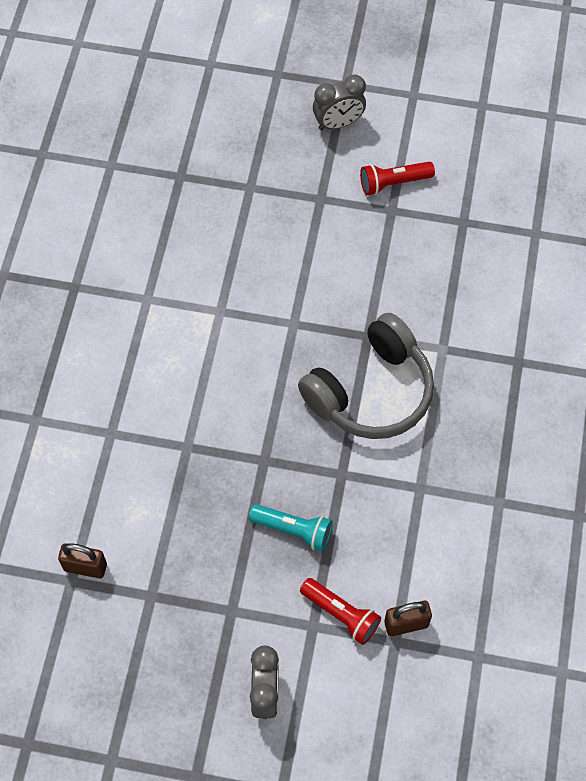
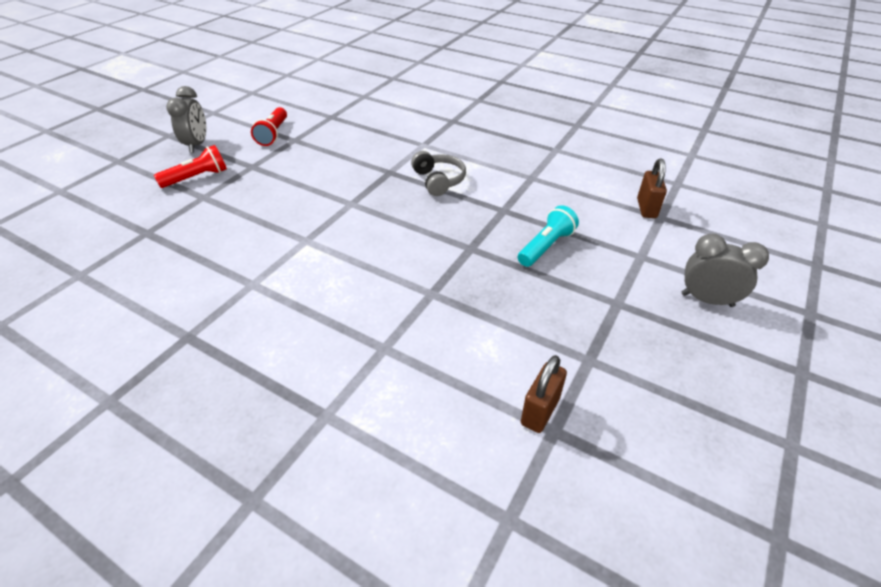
camera: 70 degrees left, 20 degrees down
(341, 614) = (632, 238): red flashlight -> red flashlight (197, 177)
(371, 391) = (438, 180): grey headphones -> grey headphones, size x0.53

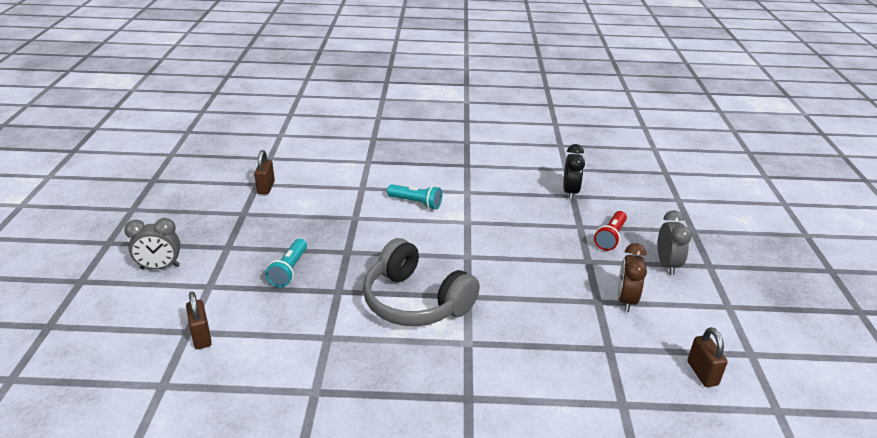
camera: 150 degrees right, 10 degrees down
(140, 238) = (570, 192): none -> black clock
(197, 145) = (667, 265): grey clock -> grey clock turned 150 degrees counterclockwise
(273, 134) = (626, 300): red flashlight -> brown clock
(297, 93) = (702, 373): none -> brown padlock
(334, 289) = (416, 203): none -> turquoise flashlight
(438, 180) = (415, 301): grey headphones -> grey headphones, size x1.90

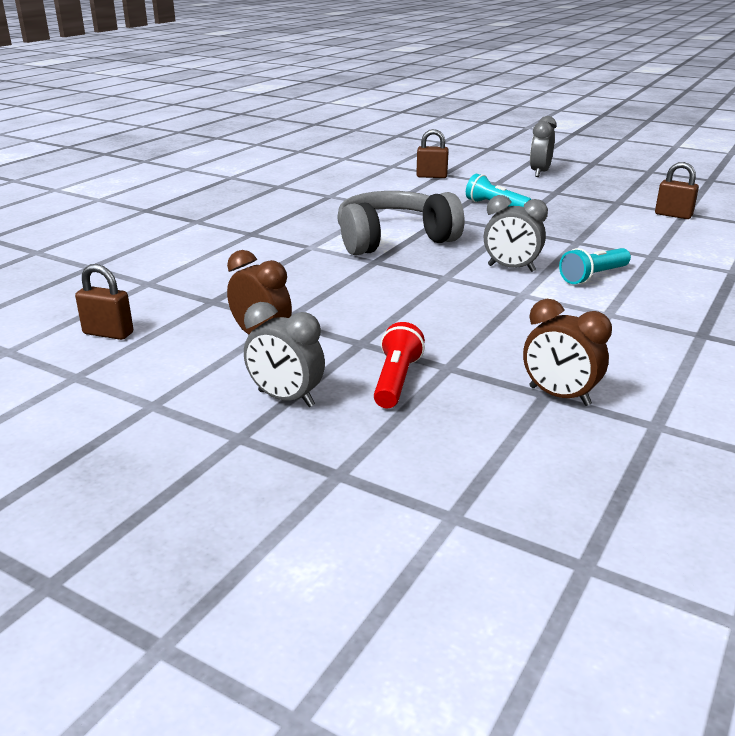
camera: 120 degrees right, 5 degrees down
(428, 234) = (511, 268): none -> grey clock
(570, 192) = (559, 396): black clock -> brown clock
(610, 237) = (396, 380): red flashlight -> red flashlight turned 45 degrees clockwise

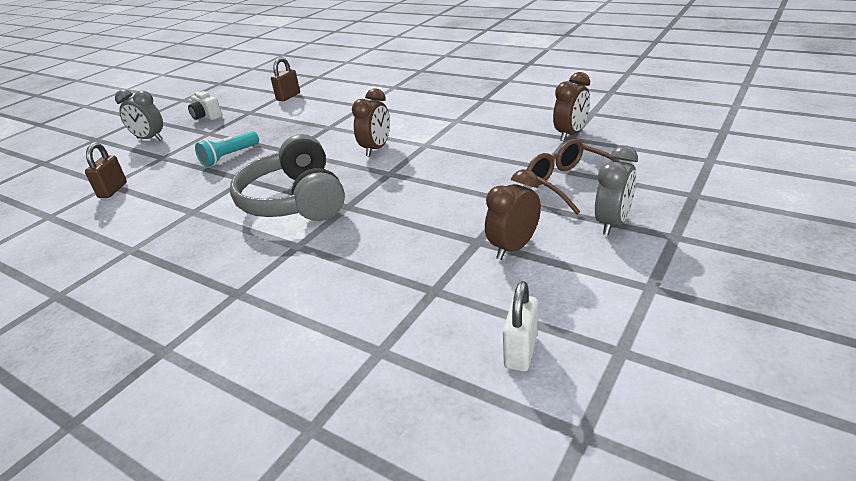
camera: 85 degrees left, 5 degrees up
(108, 333) = (521, 351): brown padlock -> white padlock
(396, 380) = (569, 183): red flashlight -> brown glasses
(511, 268) = (376, 149): grey clock -> brown clock
(593, 276) = (396, 123): turquoise flashlight -> none
(600, 186) = (206, 117): none -> white camera

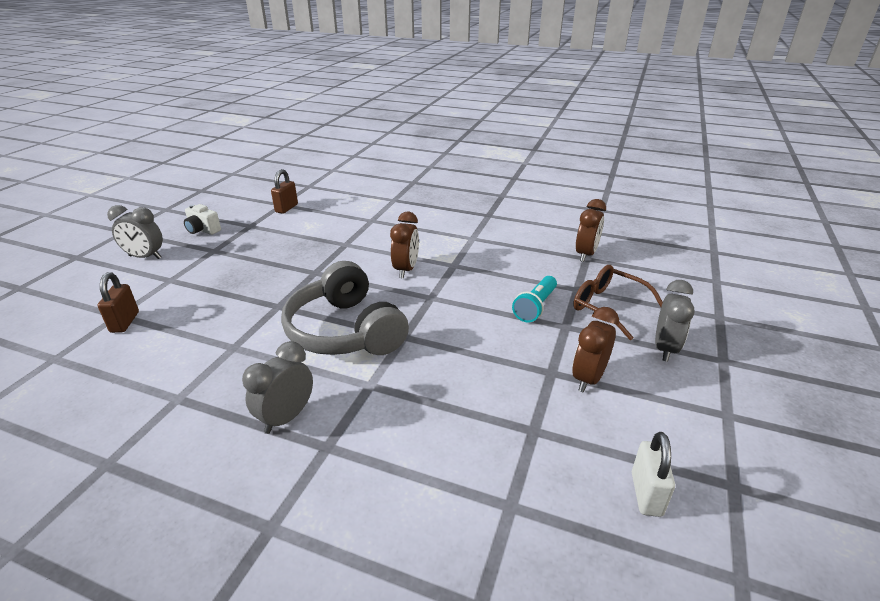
camera: 15 degrees left, 0 degrees up
(212, 268) = (286, 417): none -> grey clock
(229, 157) = (249, 279): turquoise flashlight -> turquoise flashlight (535, 307)

